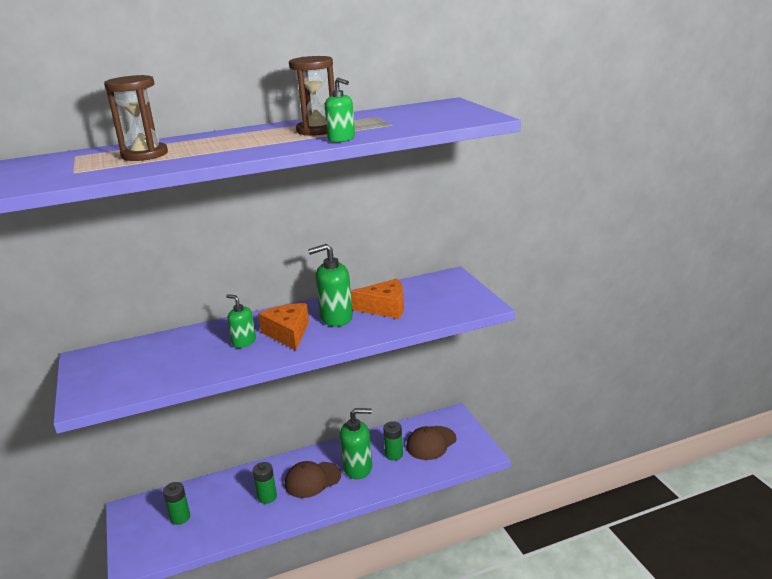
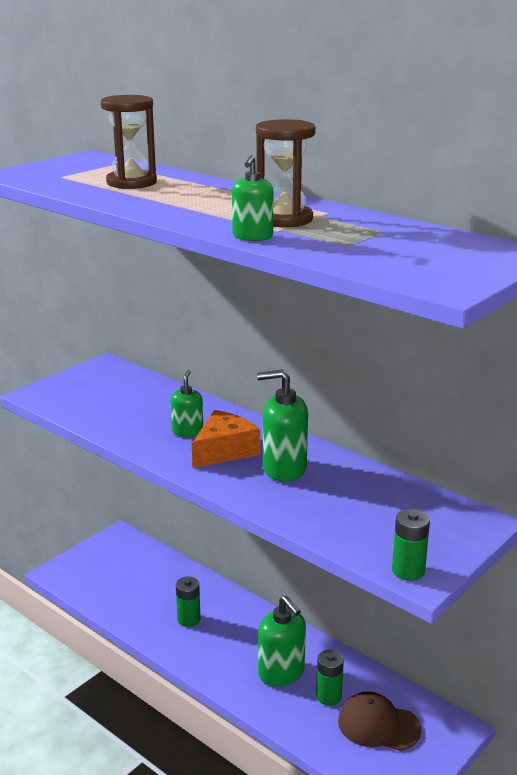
camera: 60 degrees right, 0 degrees up
(180, 517) = (126, 574): green battery -> green battery (408, 571)
(312, 480) = (236, 642): brown cap -> none
(336, 318) = (284, 469): green soap dispenser -> green soap dispenser turned 45 degrees counterclockwise
(385, 308) = (338, 495): orange cheese -> none

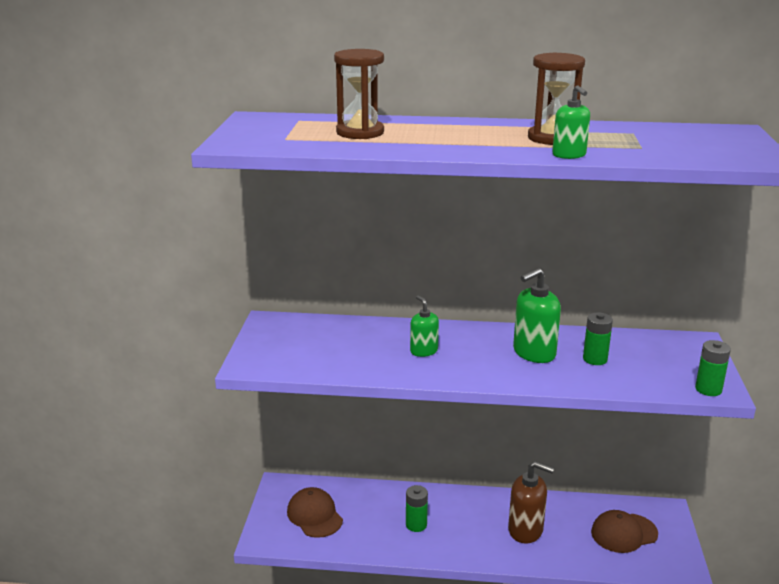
camera: 35 degrees left, 0 degrees up
(116, 572) = (314, 515): none -> brown cap
(224, 450) = (473, 355): orange cheese -> none
(281, 673) = (526, 530): green soap dispenser -> brown soap dispenser
(328, 696) = (573, 530): green battery -> green battery (595, 359)

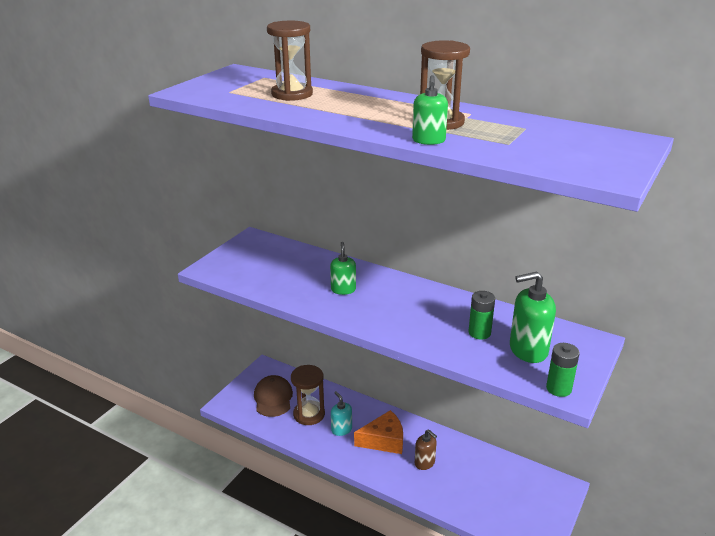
camera: 25 degrees right, 5 degrees up
(368, 520) = (309, 414): none -> brown hourglass
(416, 525) = (341, 429): green battery -> turquoise soap dispenser
(469, 521) = (384, 440): none -> orange cheese
(526, 530) = (424, 462): brown soap dispenser -> brown soap dispenser, size x0.62
(533, 353) = (431, 314): green soap dispenser -> green soap dispenser (528, 350)
(624, 533) = (508, 493): brown cap -> none

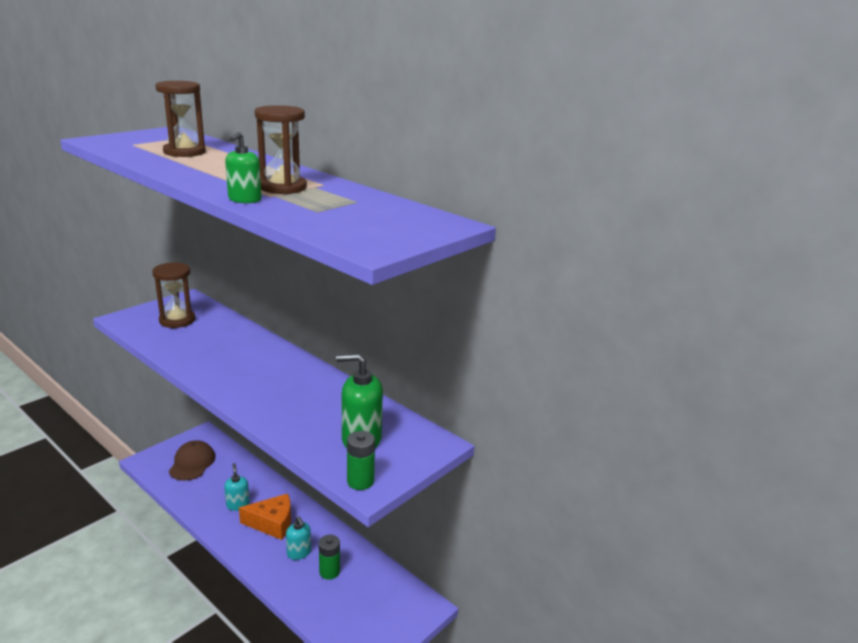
camera: 10 degrees right, 5 degrees down
(309, 414) = (216, 484): brown hourglass -> brown hourglass (177, 320)
(343, 289) = (230, 355): green soap dispenser -> none
(424, 462) = (299, 553): brown soap dispenser -> turquoise soap dispenser
(479, 333) = (326, 415): green battery -> green battery (329, 572)

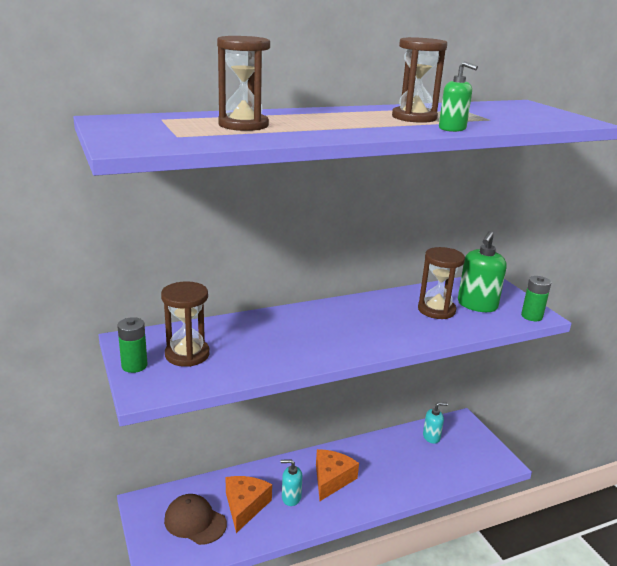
camera: 65 degrees left, 0 degrees up
(218, 482) = (245, 506): none -> orange cheese
(299, 553) = (379, 471): turquoise soap dispenser -> turquoise soap dispenser (431, 437)
(329, 415) = (436, 310): none -> brown hourglass
(329, 572) = (409, 459): green battery -> green battery (134, 366)

